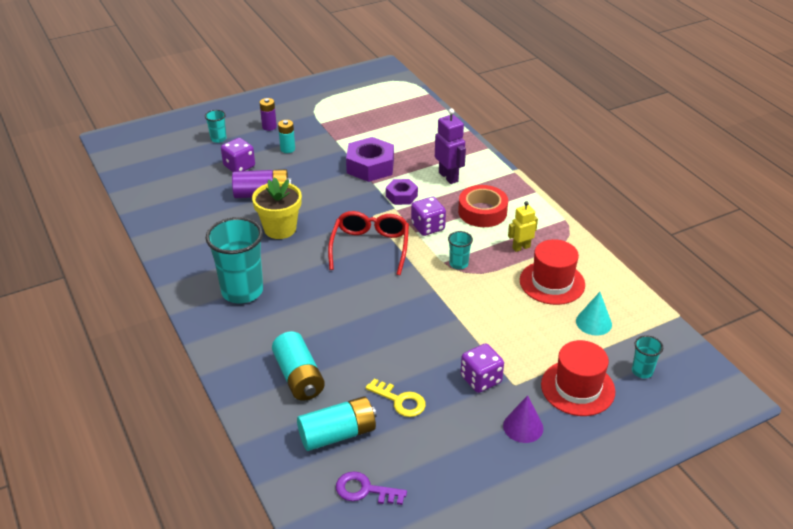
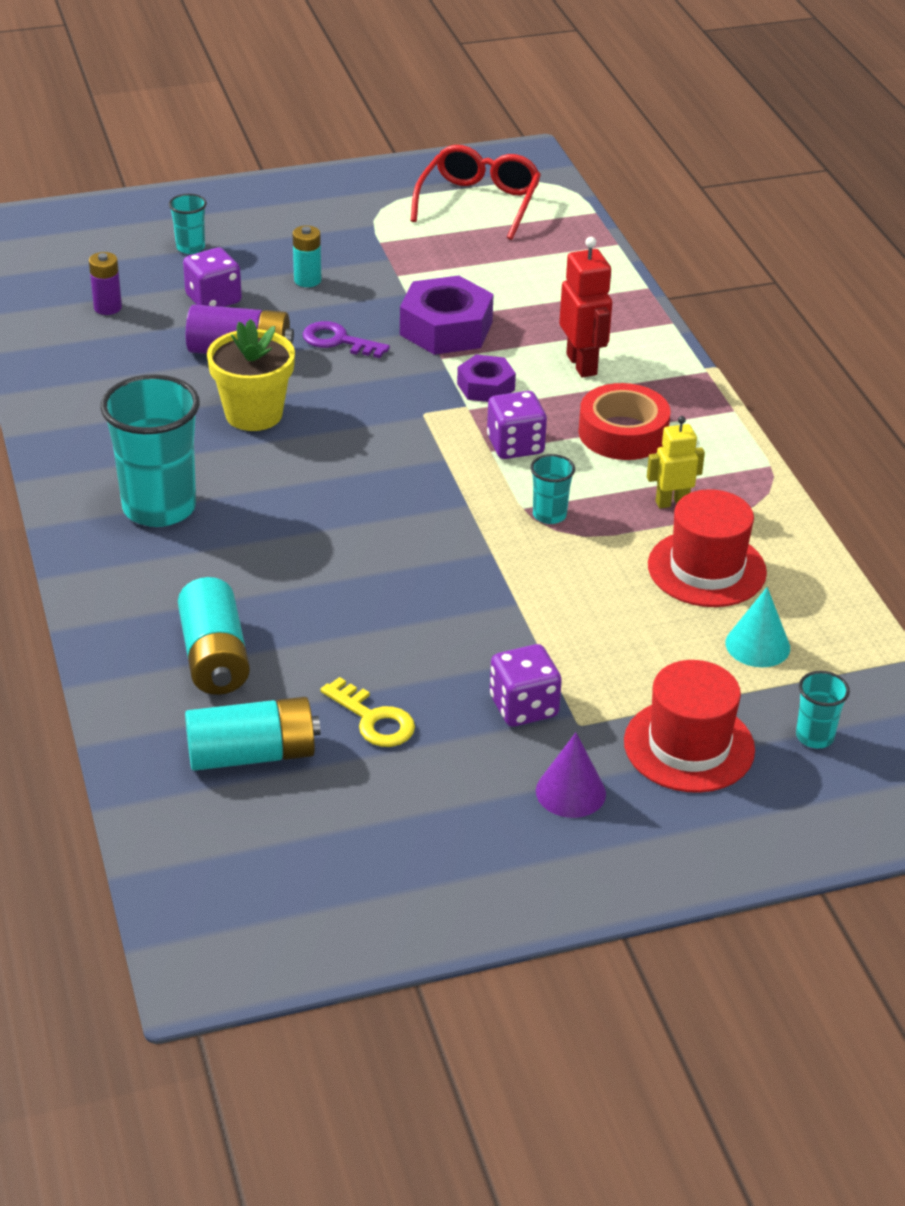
camera: 10 degrees right, 0 degrees up
(269, 127) = (286, 237): purple battery -> purple battery (108, 307)
(365, 490) = (271, 845): purple key -> purple key (338, 341)
(370, 248) = (401, 466): red glasses -> red glasses (478, 203)
(448, 177) = (582, 364): purple robot -> red robot

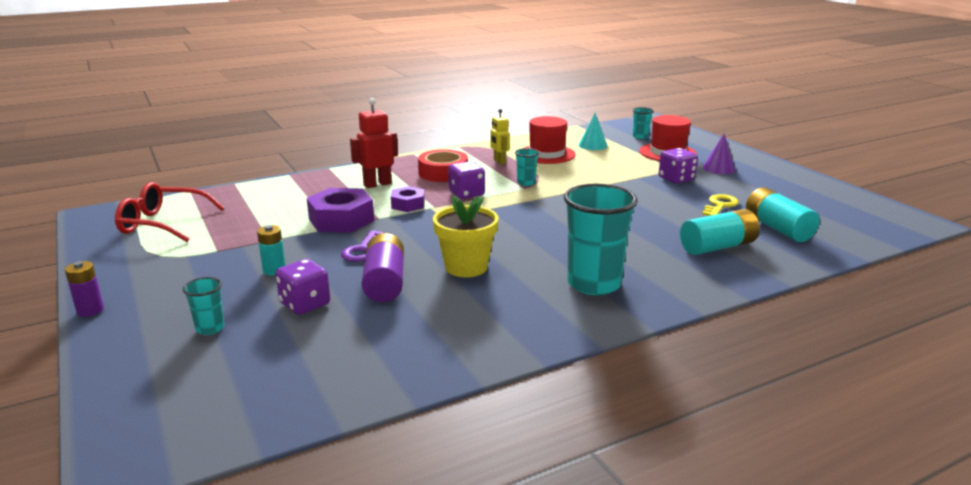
camera: 100 degrees left, 15 degrees down
(108, 307) = (321, 353): purple battery -> purple battery (90, 310)

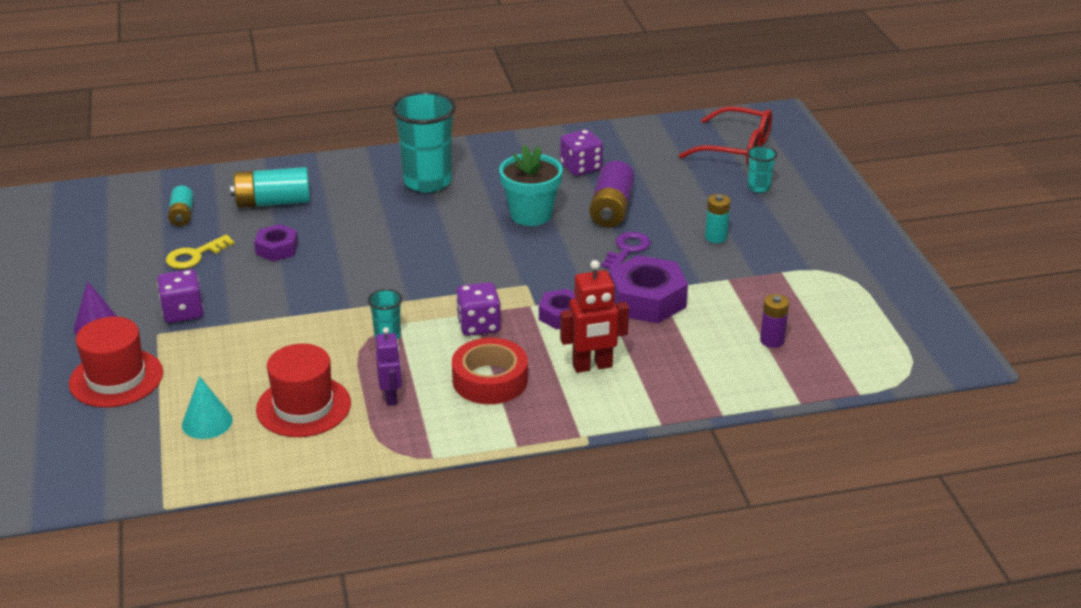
camera: 165 degrees left, 10 degrees up
(90, 310) = (869, 217): purple battery -> purple battery (772, 340)
(164, 223) = (861, 326): red glasses -> red glasses (735, 148)
(305, 304) = (683, 198): purple dice -> purple dice (581, 167)
(466, 267) = (531, 214): yellow flower pot -> turquoise flower pot
(499, 161) = (391, 397): yellow robot -> purple robot
(640, 137) = (99, 438): turquoise cup -> none
(664, 216) = (277, 249): none -> purple nut
(777, 228) = (182, 215): turquoise battery -> turquoise battery, size x0.60

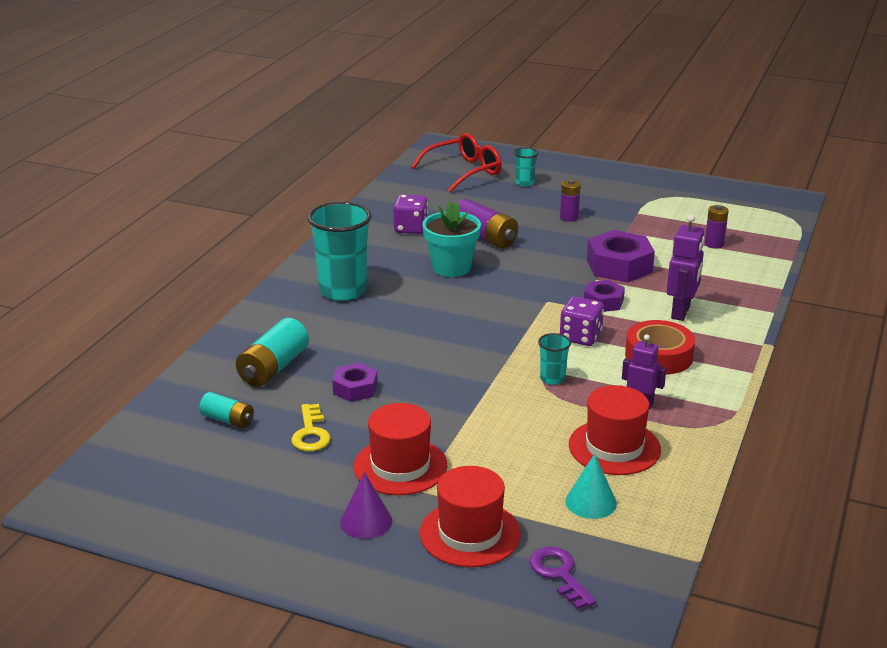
camera: 55 degrees left, 5 degrees down
(183, 312) = (400, 466): purple dice -> red hat
(592, 366) = (681, 312): red robot -> purple robot
(627, 250) = (546, 251): purple key -> purple key (559, 574)
(716, 237) = (569, 217): turquoise battery -> purple battery

